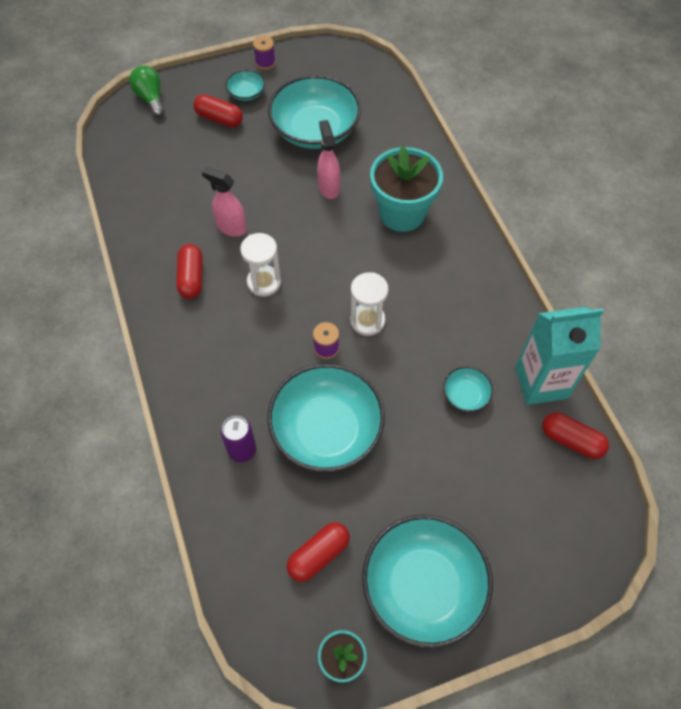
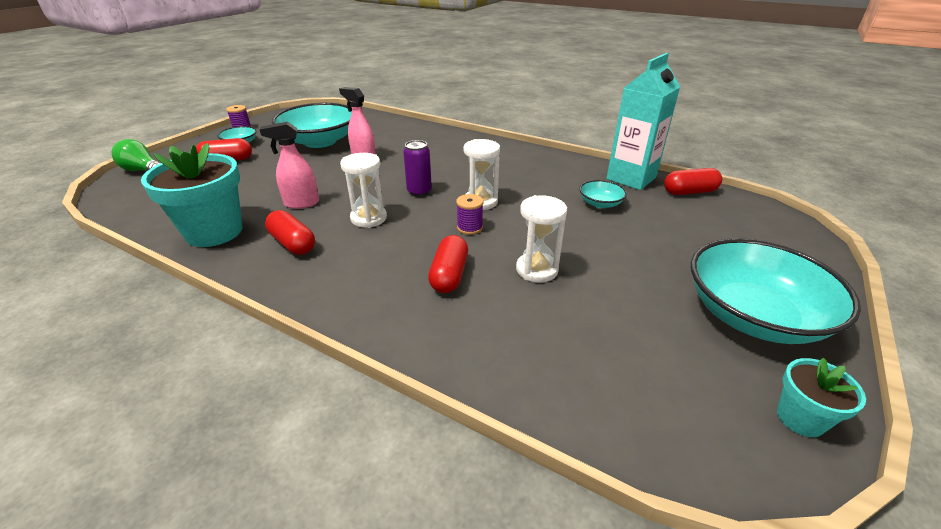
camera: 40 degrees left, 25 degrees down
(242, 450) = (483, 324): purple can -> purple can (419, 191)
(318, 555) = (655, 352): red capsule -> red capsule (449, 275)
(326, 430) = (537, 269): turquoise bowl -> white hourglass
(402, 213) = (434, 151): turquoise flower pot -> turquoise flower pot (214, 232)

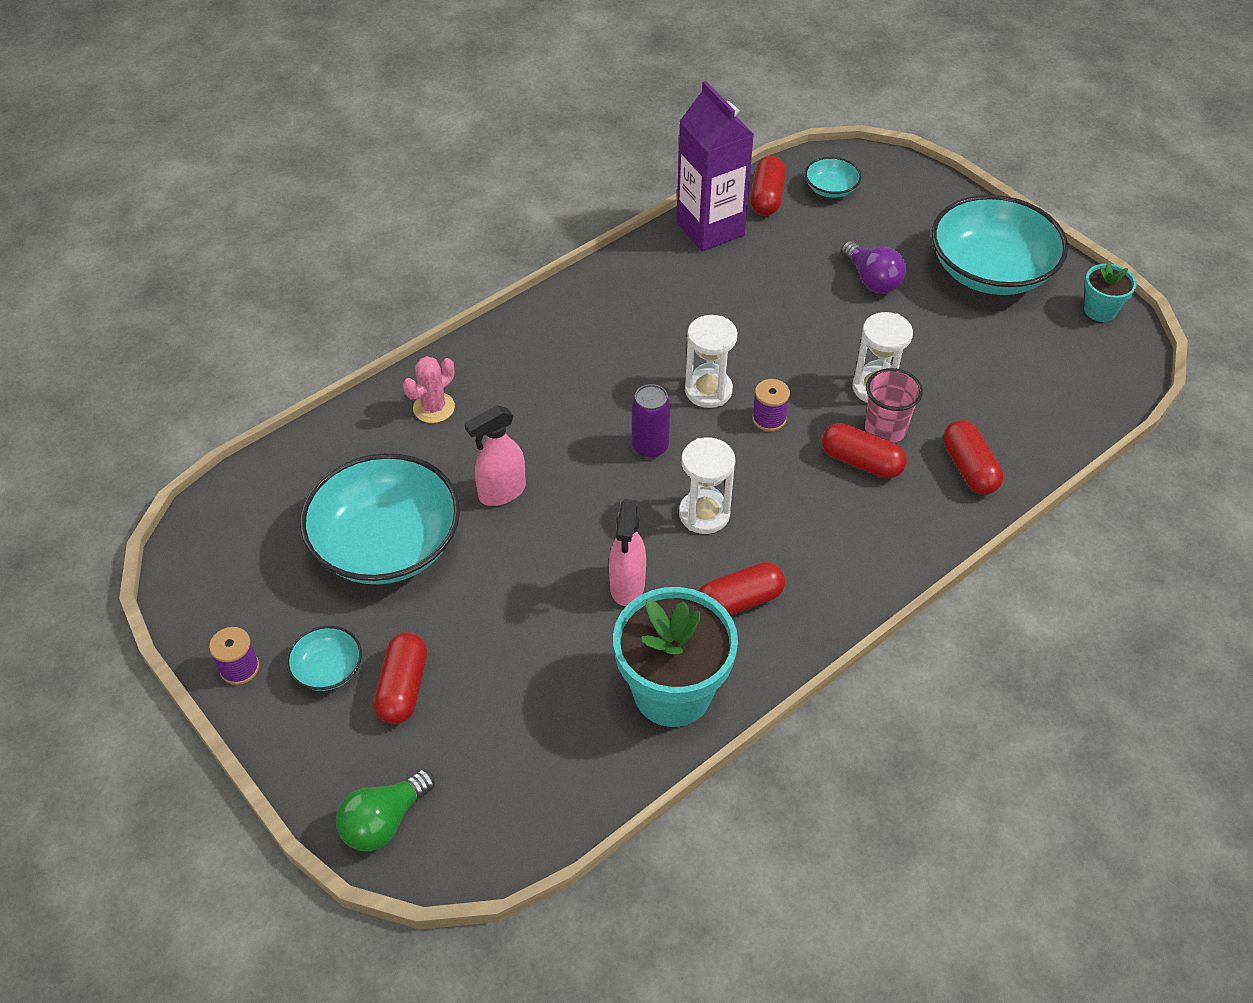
camera: 70 degrees left, 15 degrees up
(415, 135) = (434, 408): none -> pink cactus
(474, 339) = (969, 468): none -> red capsule
(493, 282) = (885, 429): none -> pink cup
(600, 203) = (761, 283): turquoise bowl -> turquoise bowl (831, 189)
(631, 178) = (710, 229): turquoise carton -> purple carton
(658, 249) = (872, 280): none -> purple light bulb

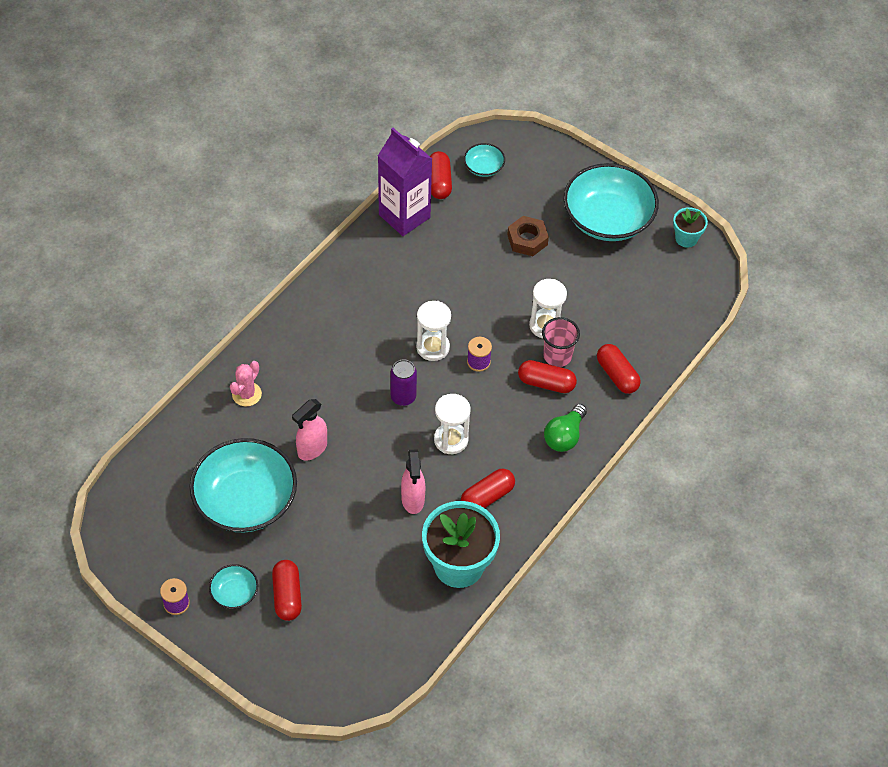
camera: 15 degrees left, 5 degrees up
(384, 821) = (302, 681): green light bulb -> green light bulb (564, 436)
(872, 280) = (527, 240): purple light bulb -> brown nut

